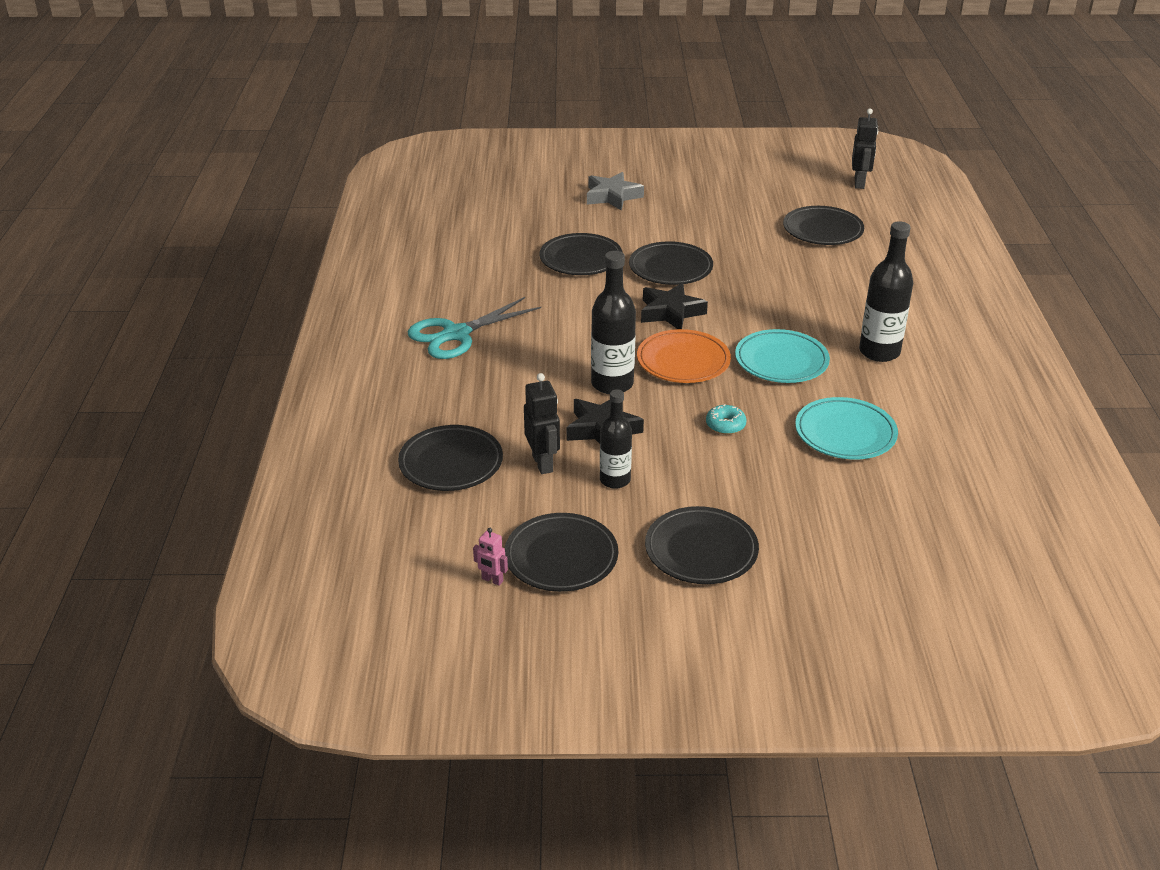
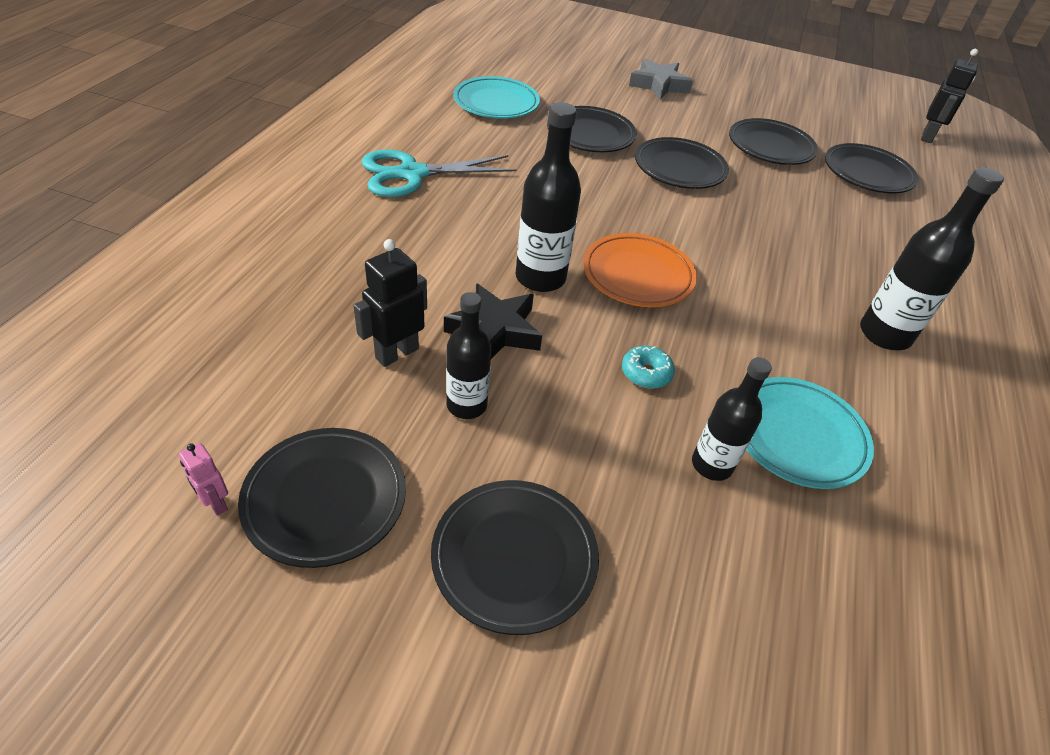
camera: 15 degrees right, 10 degrees up
(451, 463) = (294, 318): black plate -> black plate (770, 147)
(543, 463) = (396, 353): black robot -> black robot turned 135 degrees counterclockwise
(670, 312) = (654, 215): black star -> none
(781, 361) = (755, 310): turquoise plate -> turquoise plate (496, 103)
(797, 466) = (711, 465): none -> black bottle

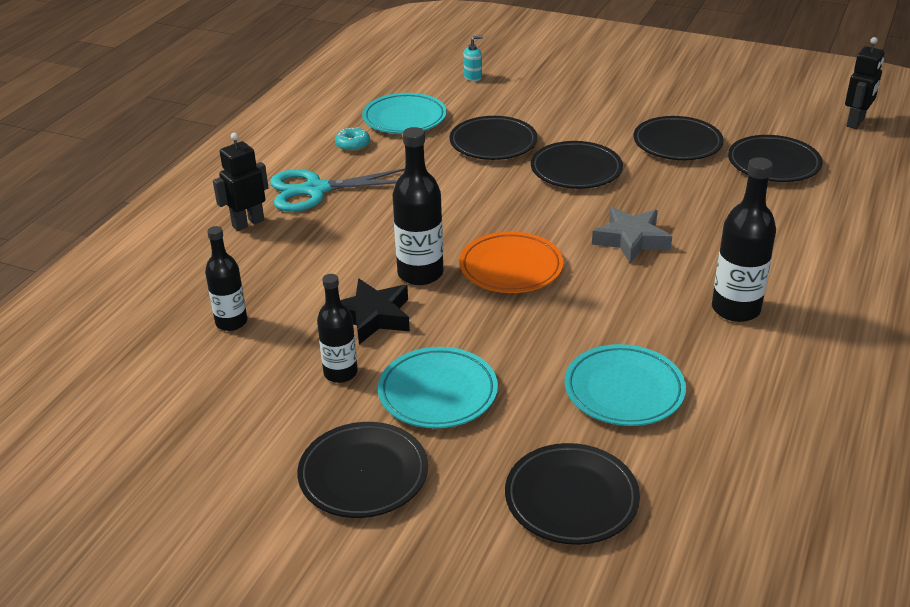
camera: 10 degrees right, 10 degrees down
(215, 503) = (140, 441): pink robot -> none
(325, 499) = (222, 438): black plate -> black plate (571, 499)
(396, 353) = (287, 336): black robot -> black robot (248, 223)
(557, 66) = (473, 77): none -> turquoise soap dispenser
(586, 435) = (438, 393): none -> turquoise plate
(646, 373) = (500, 346): turquoise donut -> turquoise donut (353, 145)
(658, 85) = (575, 88): grey star -> grey star (631, 240)
(711, 465) = (540, 412): black bottle -> black bottle (231, 322)

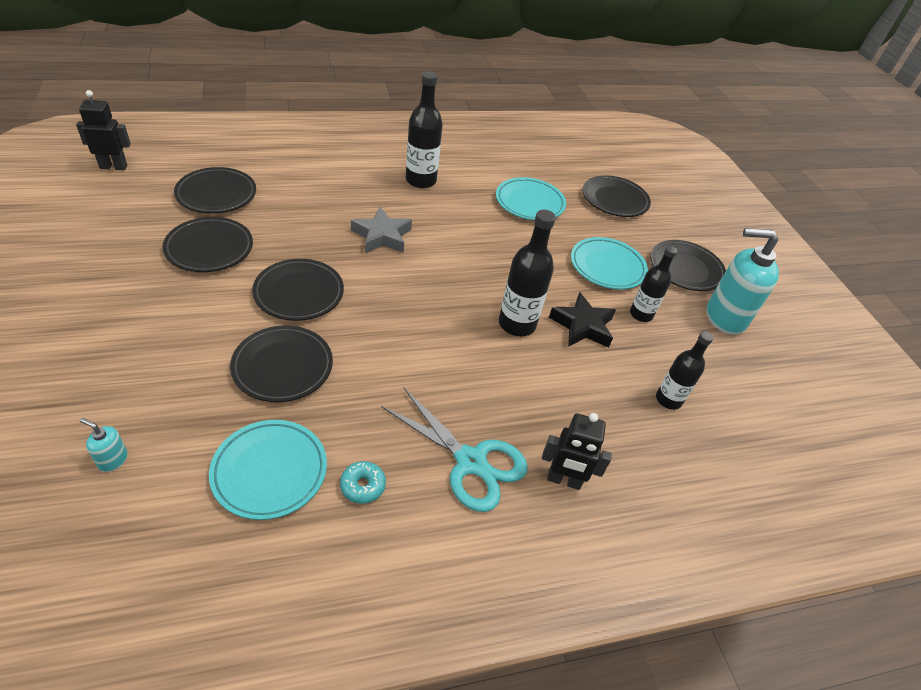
camera: 135 degrees left, 10 degrees up
(257, 450) = (725, 317): none -> turquoise soap dispenser
(511, 268) = (466, 281): orange plate -> none

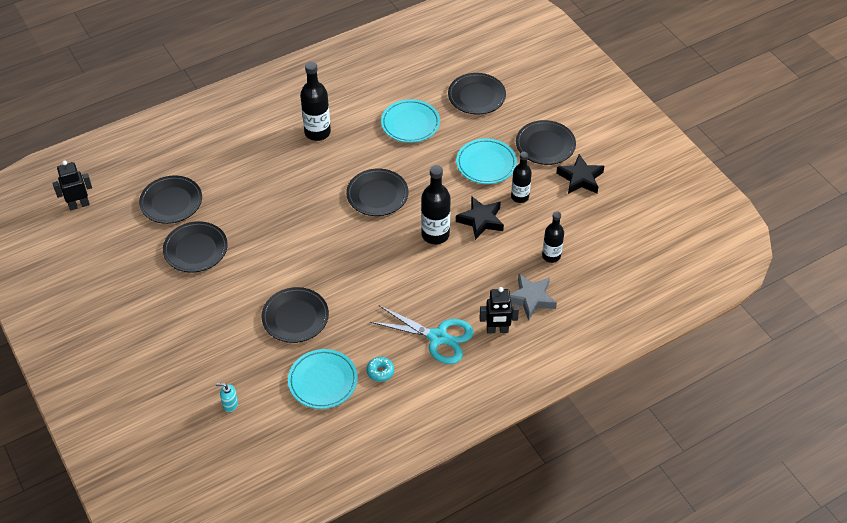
camera: 10 degrees left, 5 degrees up
(299, 293) = (277, 262): black plate -> black plate (377, 195)
(382, 236) = (311, 195): grey star -> grey star (531, 299)
(725, 317) = (580, 178): turquoise soap dispenser -> black star

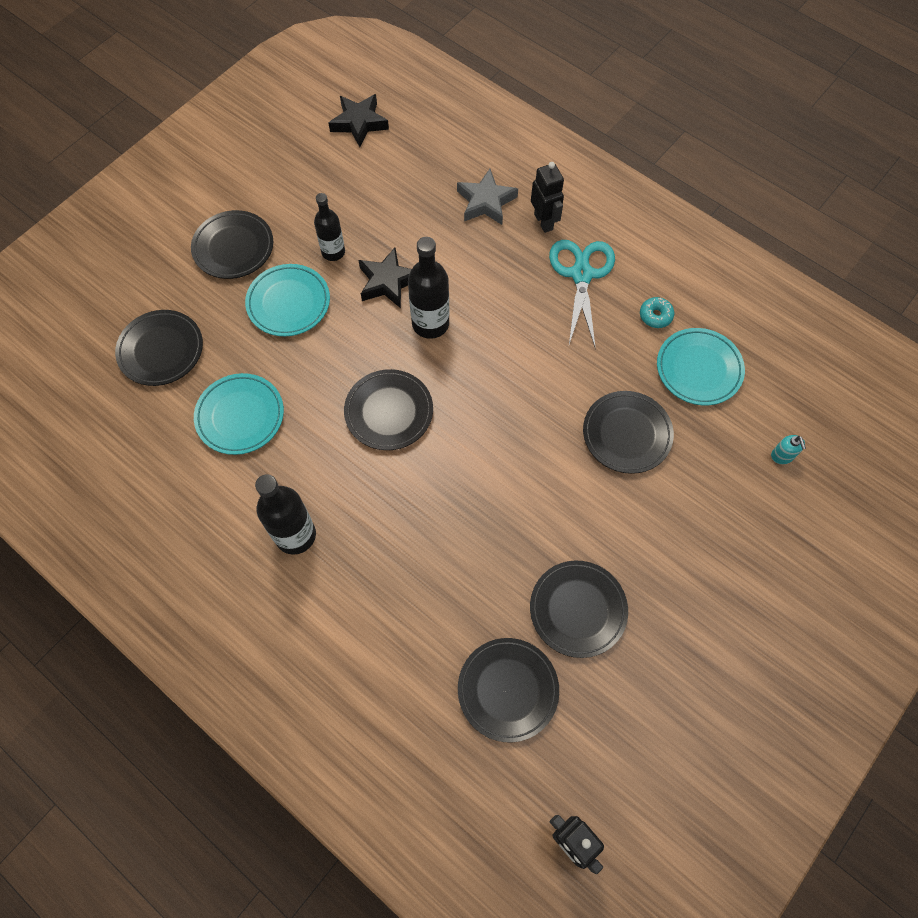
camera: 110 degrees left, 15 degrees up
(551, 256) = (415, 198): black bottle -> none
(580, 178) = (280, 198): black star -> black star (359, 123)

